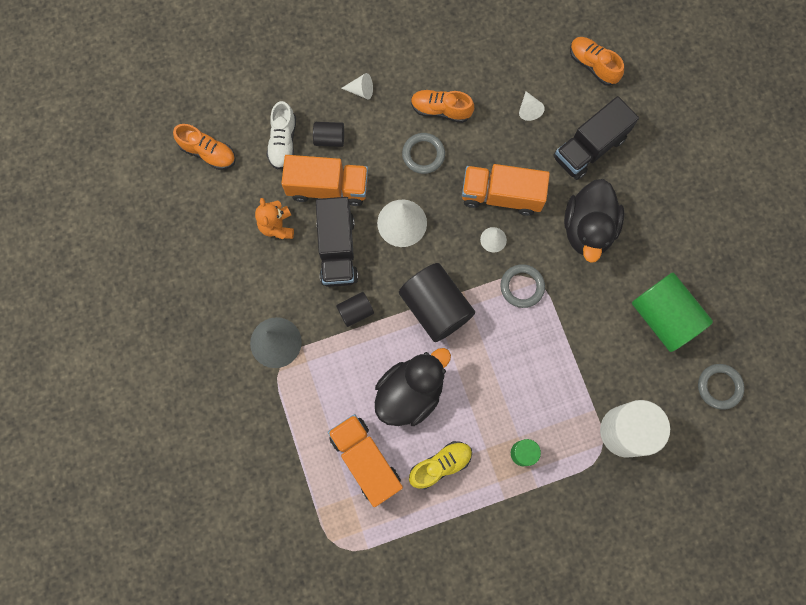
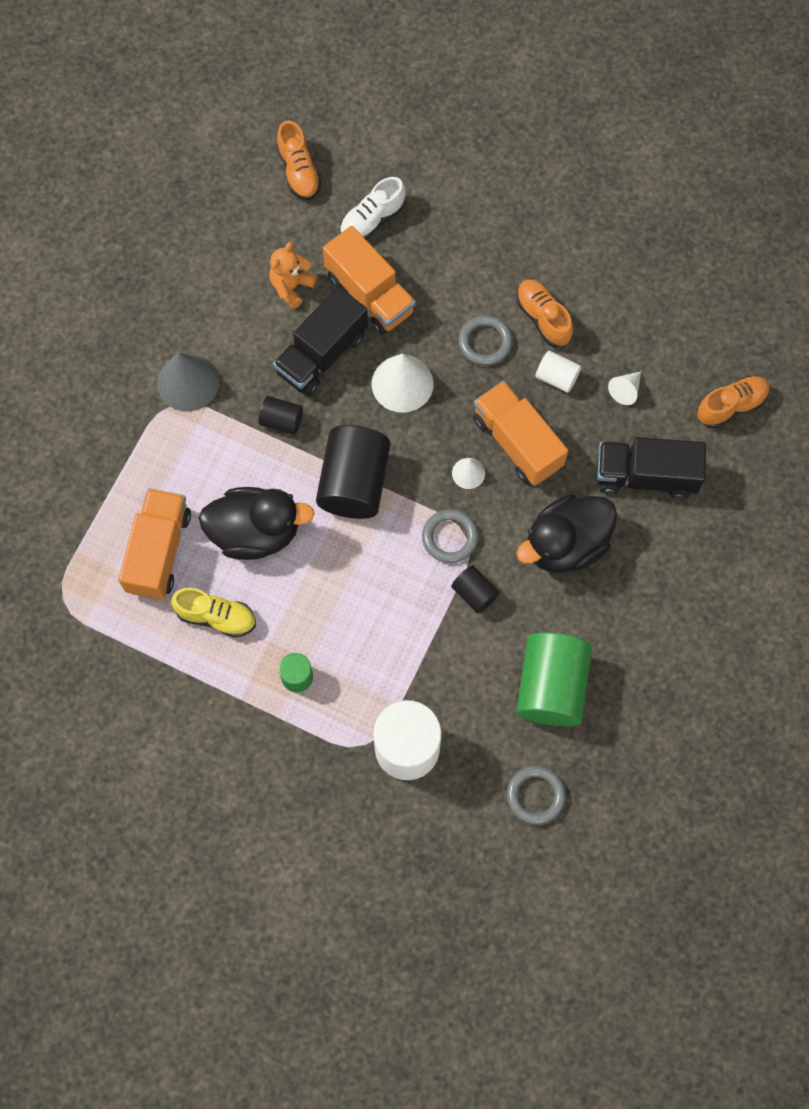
camera: 45 degrees right, 5 degrees down
(329, 139) = (416, 253): black cylinder -> black cylinder (474, 593)
(361, 90) = (488, 236): white cone -> none
(484, 137) = (557, 377): none -> white cylinder
(593, 65) = (731, 406): orange shoe -> orange shoe turned 60 degrees clockwise

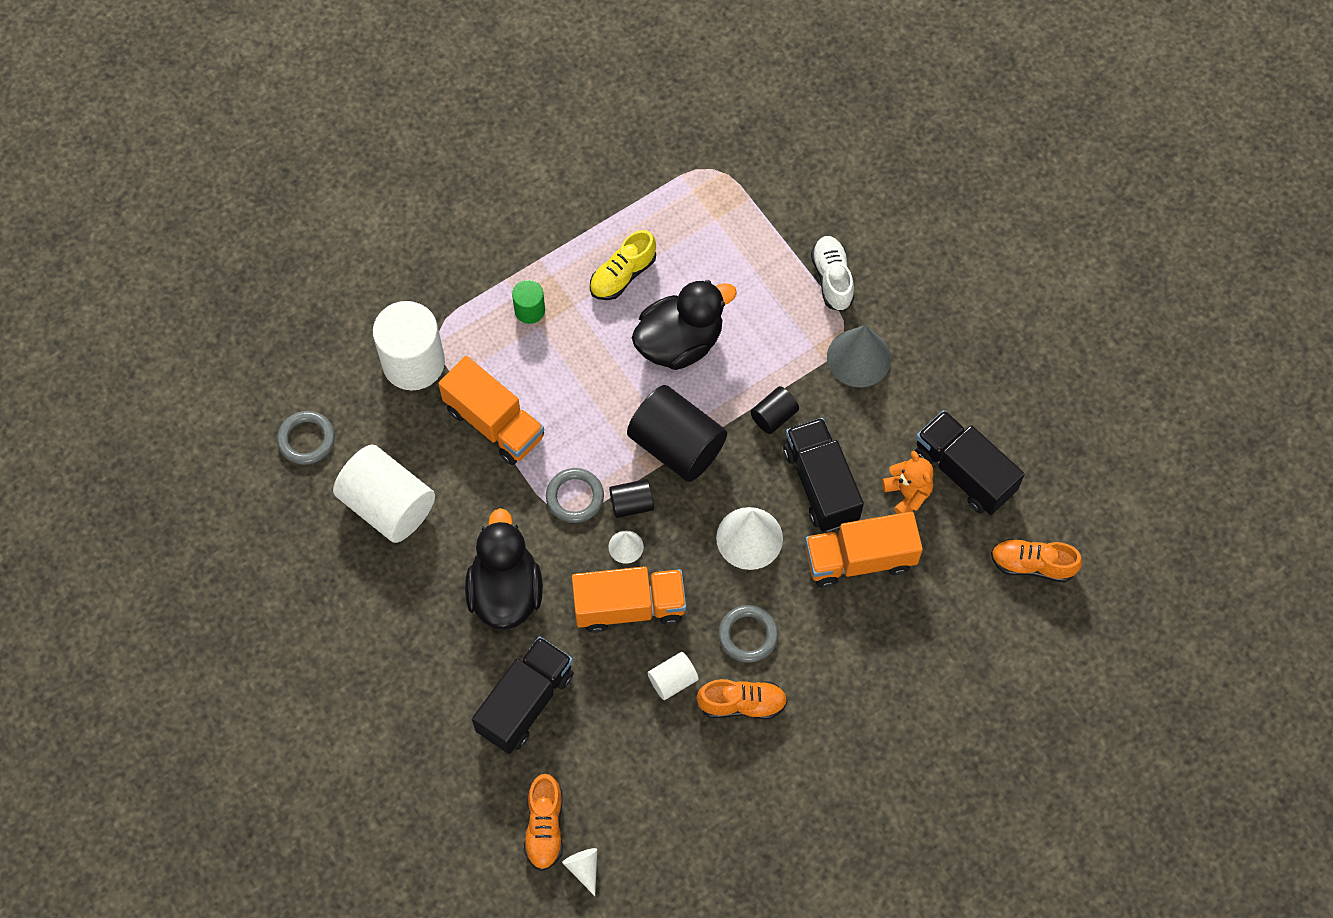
camera: 120 degrees right, 5 degrees down
(158, 551) = (709, 259): orange truck -> orange truck (494, 423)
(247, 254) = (964, 472): none -> black truck
(255, 532) = (680, 342): black duck -> black duck turned 150 degrees counterclockwise
(372, 219) = (940, 604): white shoe -> white shoe (832, 278)
(474, 593) = (511, 489): black cylinder -> black cylinder (631, 504)
(551, 686) = (388, 505): green cylinder -> white cylinder
(625, 390) = (621, 736): white cone -> white cone (584, 868)

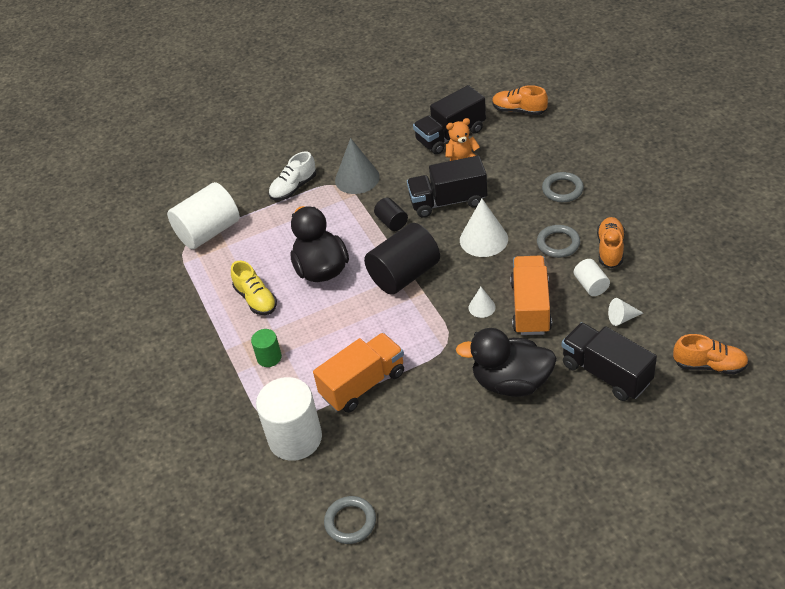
camera: 75 degrees left, 20 degrees down
(388, 505) = (423, 461): white cylinder -> white cylinder (208, 232)
(575, 497) = (436, 336): grey ring -> grey ring (562, 189)
(584, 868) = (741, 343): white cone -> white cone (622, 318)
(631, 504) = (447, 302): black cylinder -> none
(832, 278) = (293, 188): white shoe -> white shoe turned 45 degrees counterclockwise
(860, 559) = (506, 185): orange truck -> none
(1032, 565) = (519, 110): orange shoe -> orange shoe turned 90 degrees clockwise

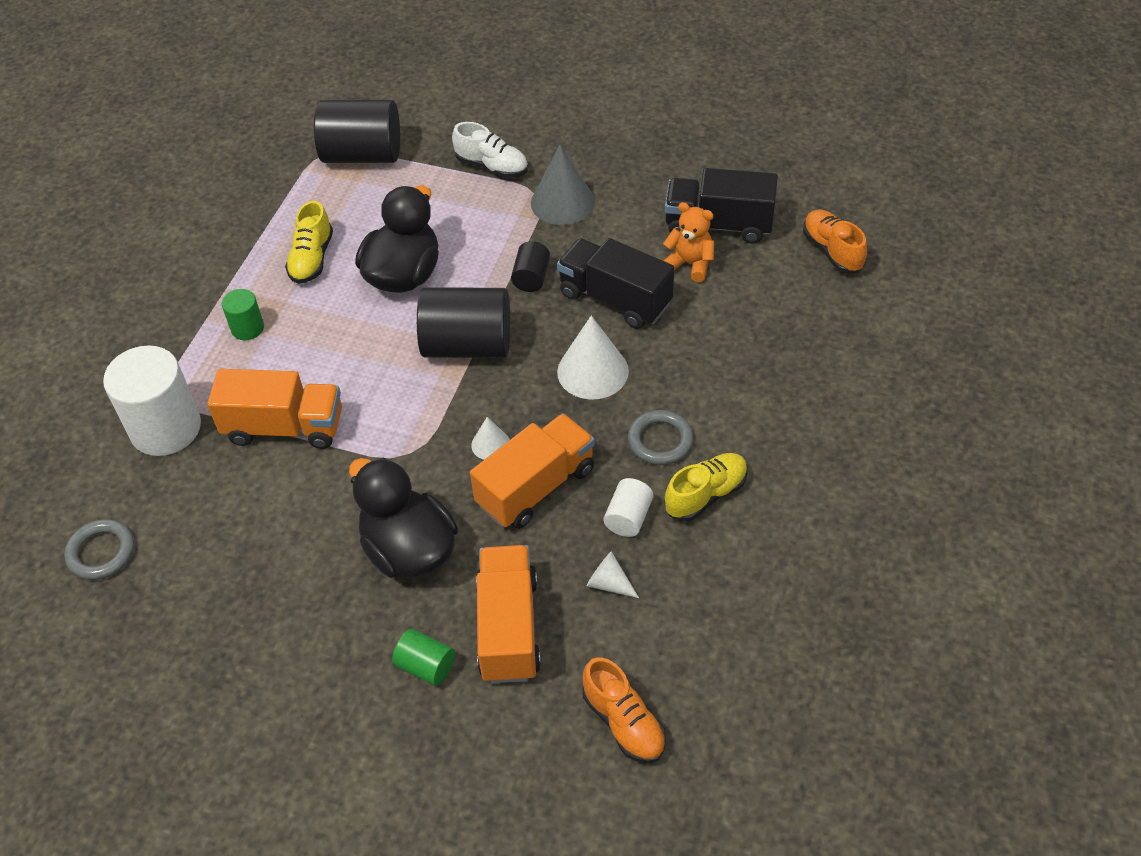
camera: 40 degrees right, 5 degrees up
(208, 232) = (362, 154): white cylinder -> black cylinder
(293, 188) = (492, 166): white shoe -> white shoe turned 150 degrees counterclockwise
(562, 189) = (750, 382): grey ring -> none
(593, 421) = (426, 666): none -> green cylinder
(606, 373) = (508, 628): black truck -> orange truck
(610, 249) = (706, 495): orange shoe -> yellow shoe

